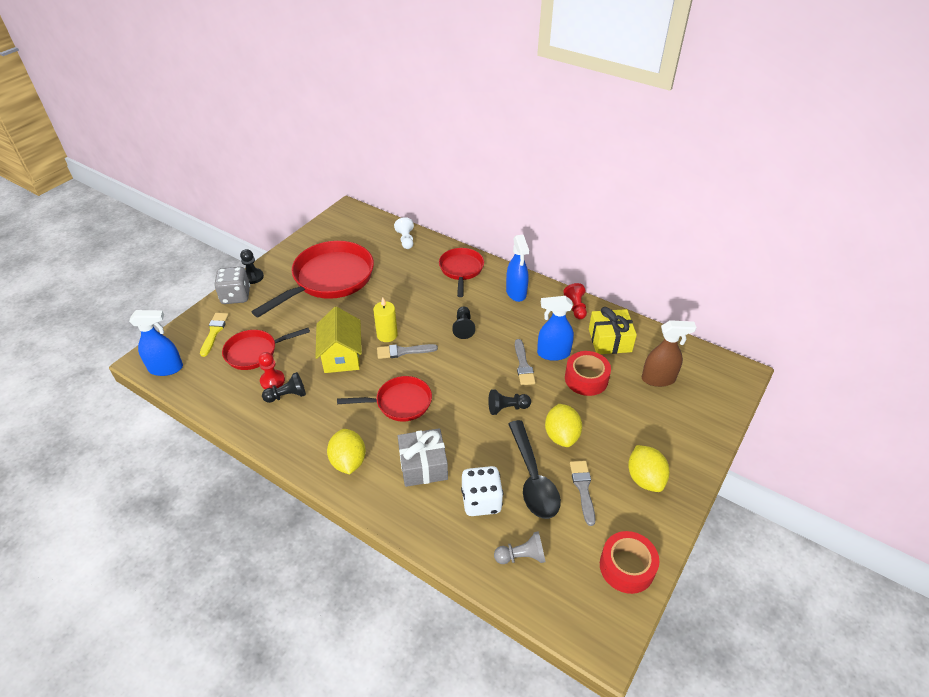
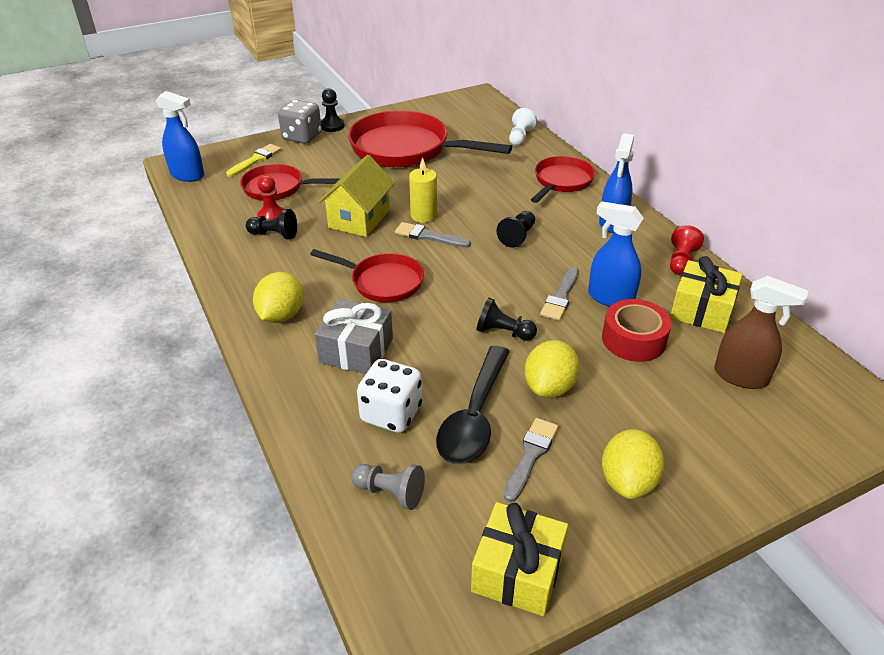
camera: 30 degrees right, 5 degrees down
(329, 279) = (406, 149): red pan -> red pan turned 135 degrees counterclockwise
(626, 567) = (517, 572): red tape -> yellow gift

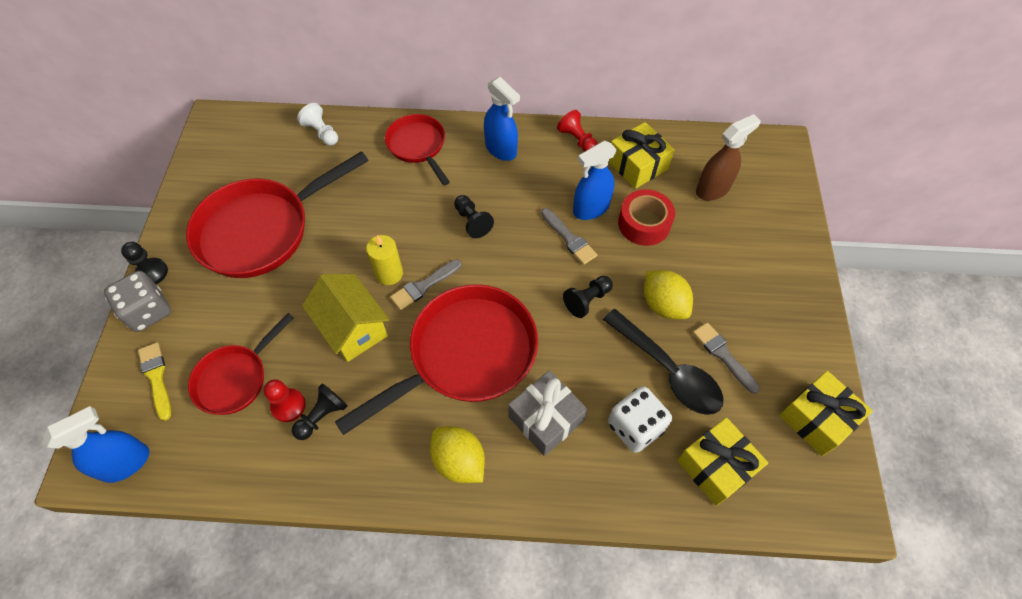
camera: 60 degrees left, 20 degrees up
(383, 282) = (466, 355): red pan -> red pan, size x1.76
(390, 492) = (715, 466): grey pawn -> yellow gift
(628, 481) = (771, 311): yellow lemon -> none

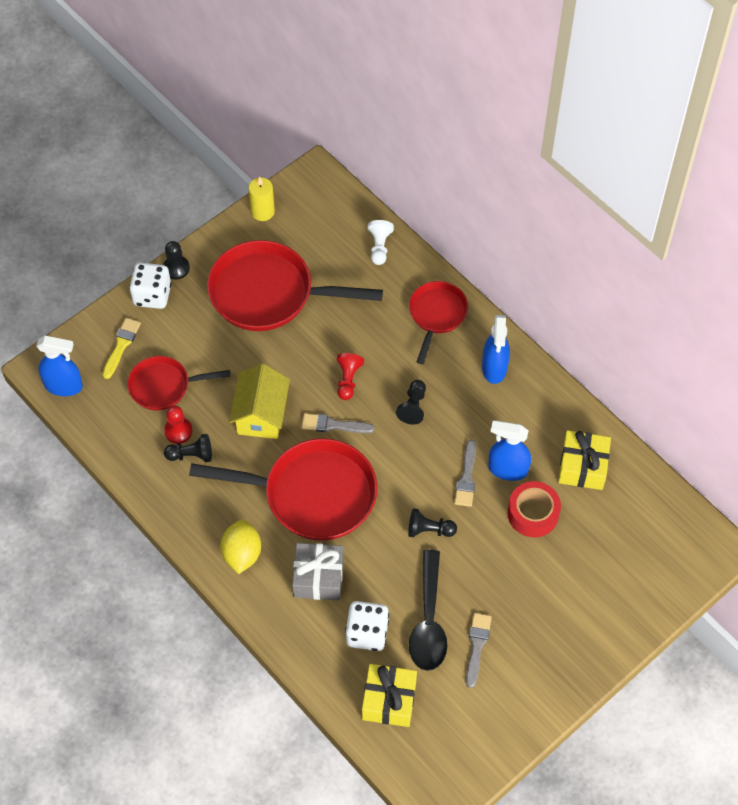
camera: 45 degrees right, 0 degrees up
(148, 311) = (152, 295): grey dice -> white dice
(389, 273) = (320, 397): yellow candle -> yellow candle (262, 211)
(577, 140) = (560, 408): red pawn -> red pawn (348, 380)
(663, 304) = (477, 579): yellow lemon -> none
(713, 189) = (617, 534): brown spray bottle -> none
(816, 419) = (488, 738): yellow gift -> none

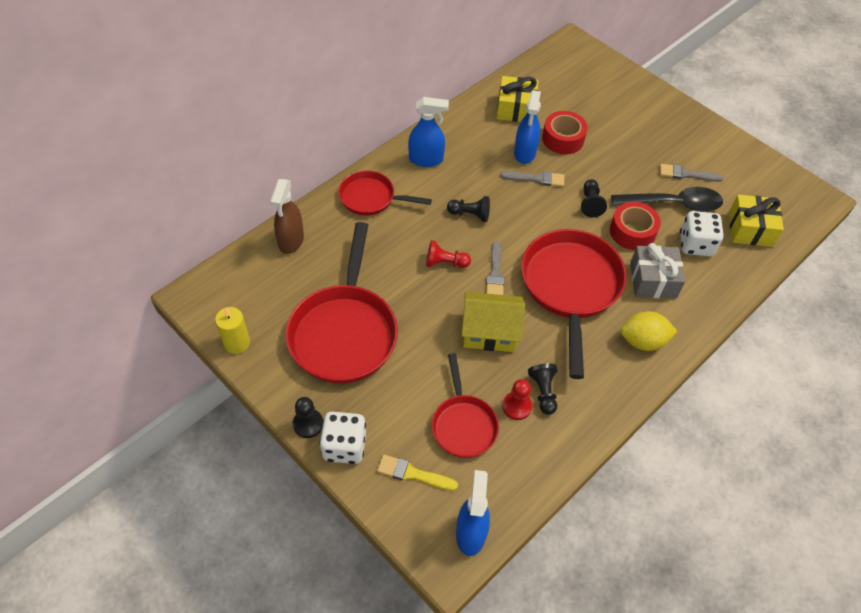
camera: 95 degrees left, 5 degrees down
(379, 247) = (291, 241): white pawn -> brown spray bottle
(387, 568) = (632, 232): none -> red tape

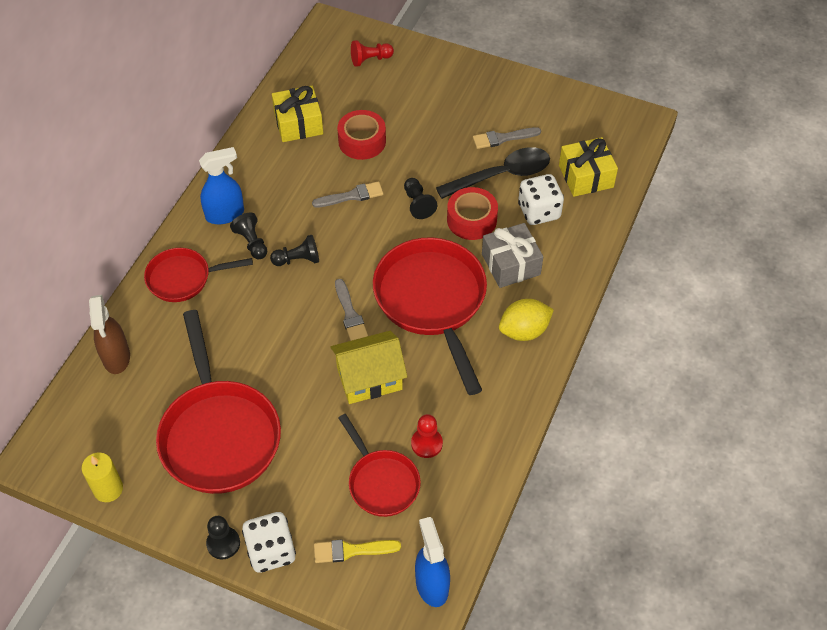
camera: 20 degrees left, 0 degrees up
(445, 263) = (293, 322): red pawn -> red pawn (370, 59)
(524, 153) = (328, 171): blue spray bottle -> none
(543, 392) = (447, 419): black pawn -> black pawn (252, 242)

